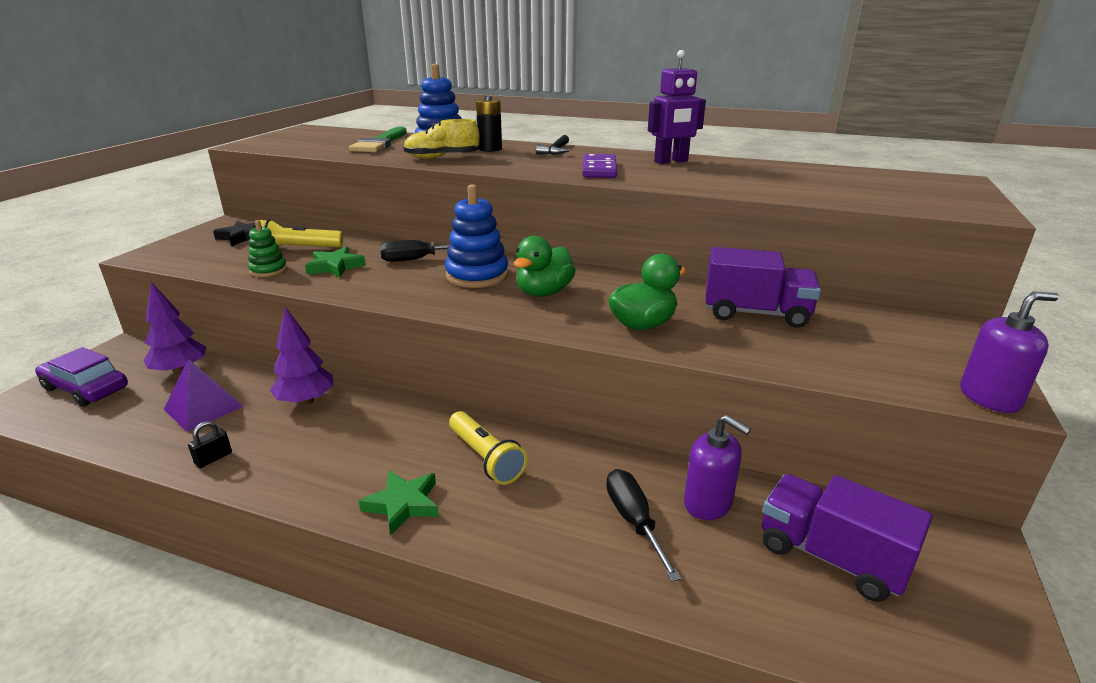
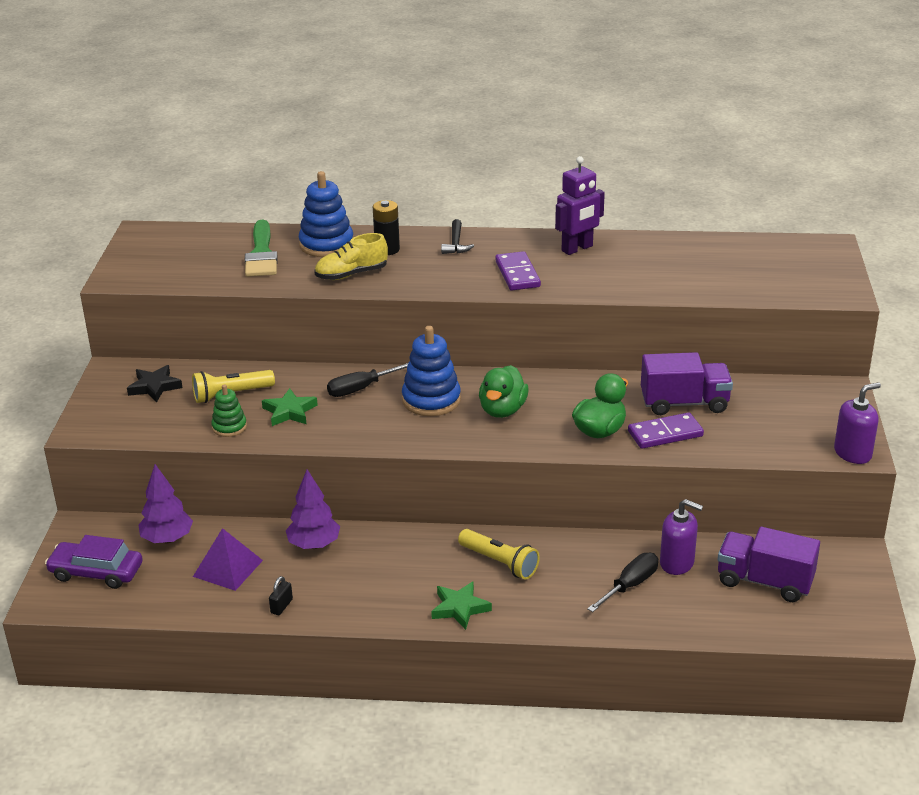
camera: 15 degrees left, 5 degrees up
(634, 521) = (630, 585): black screwdriver -> black screwdriver turned 75 degrees clockwise
(722, 338) = (665, 434): none -> purple domino

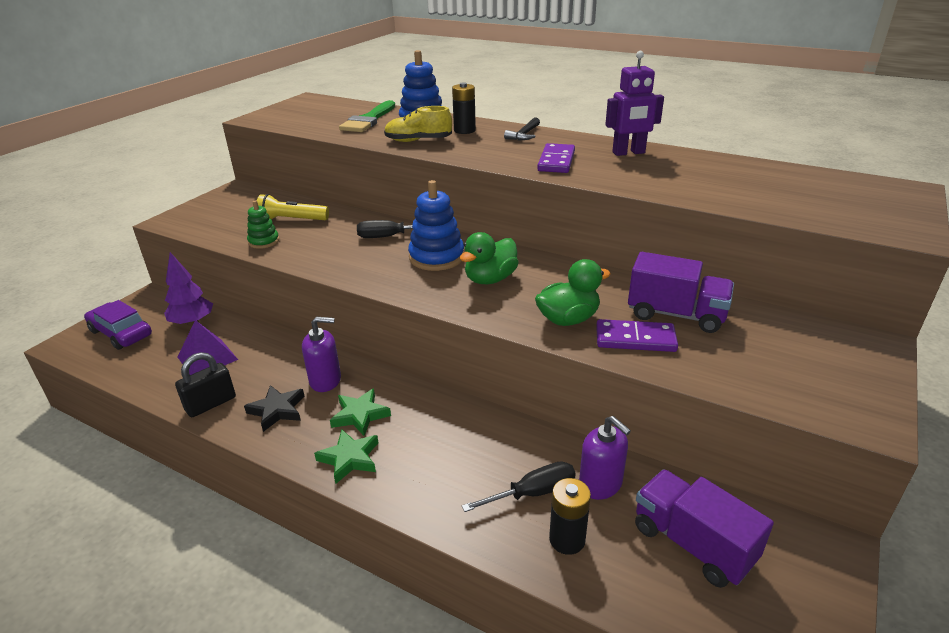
camera: 25 degrees right, 0 degrees up
(154, 387) = (248, 204): black star -> black star (277, 410)
(281, 606) = (211, 404): black padlock -> black padlock, size x1.77
(289, 411) = (318, 241): green star -> green star (360, 415)
(314, 545) = (287, 358): purple tree -> none
(499, 562) = (423, 424): yellow flashlight -> none
(676, 608) = (567, 539): none -> black battery
(852, 453) = (861, 421): purple soap dispenser -> purple soap dispenser (325, 380)

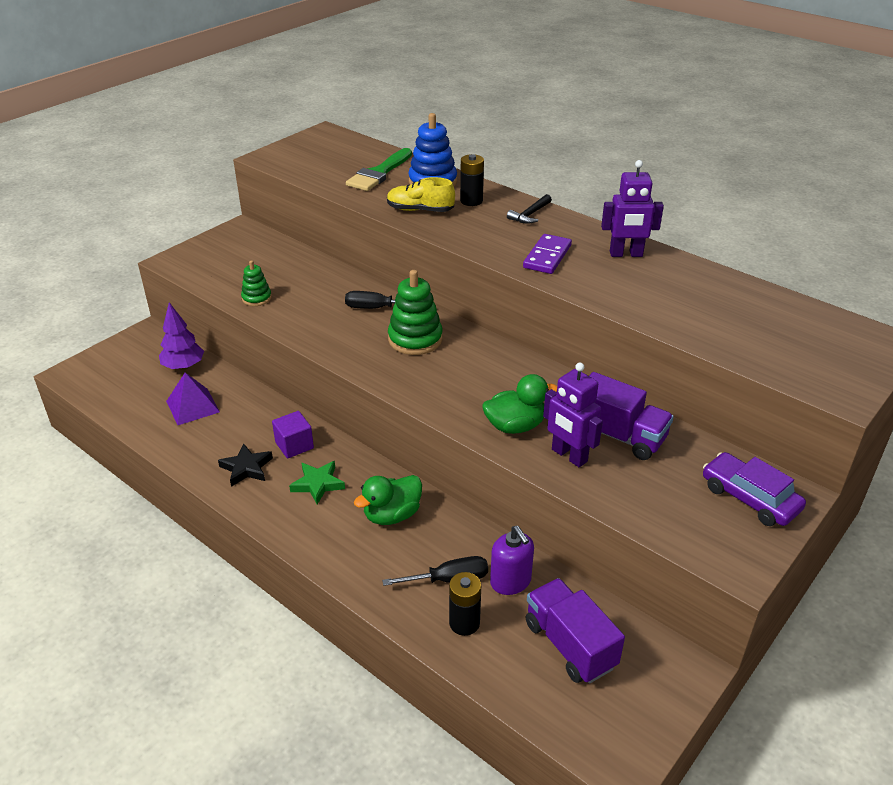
camera: 10 degrees right, 5 degrees up
(121, 333) = (119, 369): purple car -> purple car (749, 498)
(211, 404) = (190, 453): black padlock -> none
(292, 220) = (287, 275): yellow flashlight -> none
(325, 380) = (294, 445): purple soap dispenser -> purple cube
(350, 458) = (300, 523): green star -> none
(436, 257) = (415, 339): blue stacking toy -> green stacking toy
(490, 279) = (458, 372): green duck -> green duck (392, 515)
(635, 339) = (569, 456): purple domino -> purple robot

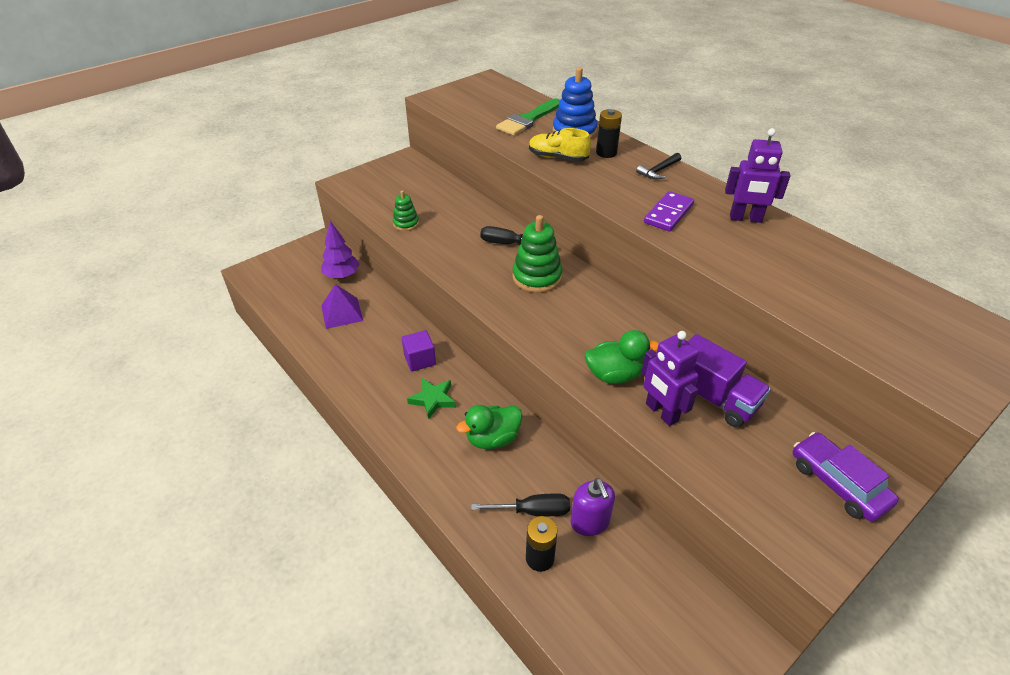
camera: 10 degrees right, 5 degrees up
(246, 468) = (375, 376): black star -> none
(569, 645) = (636, 598): purple truck -> none

